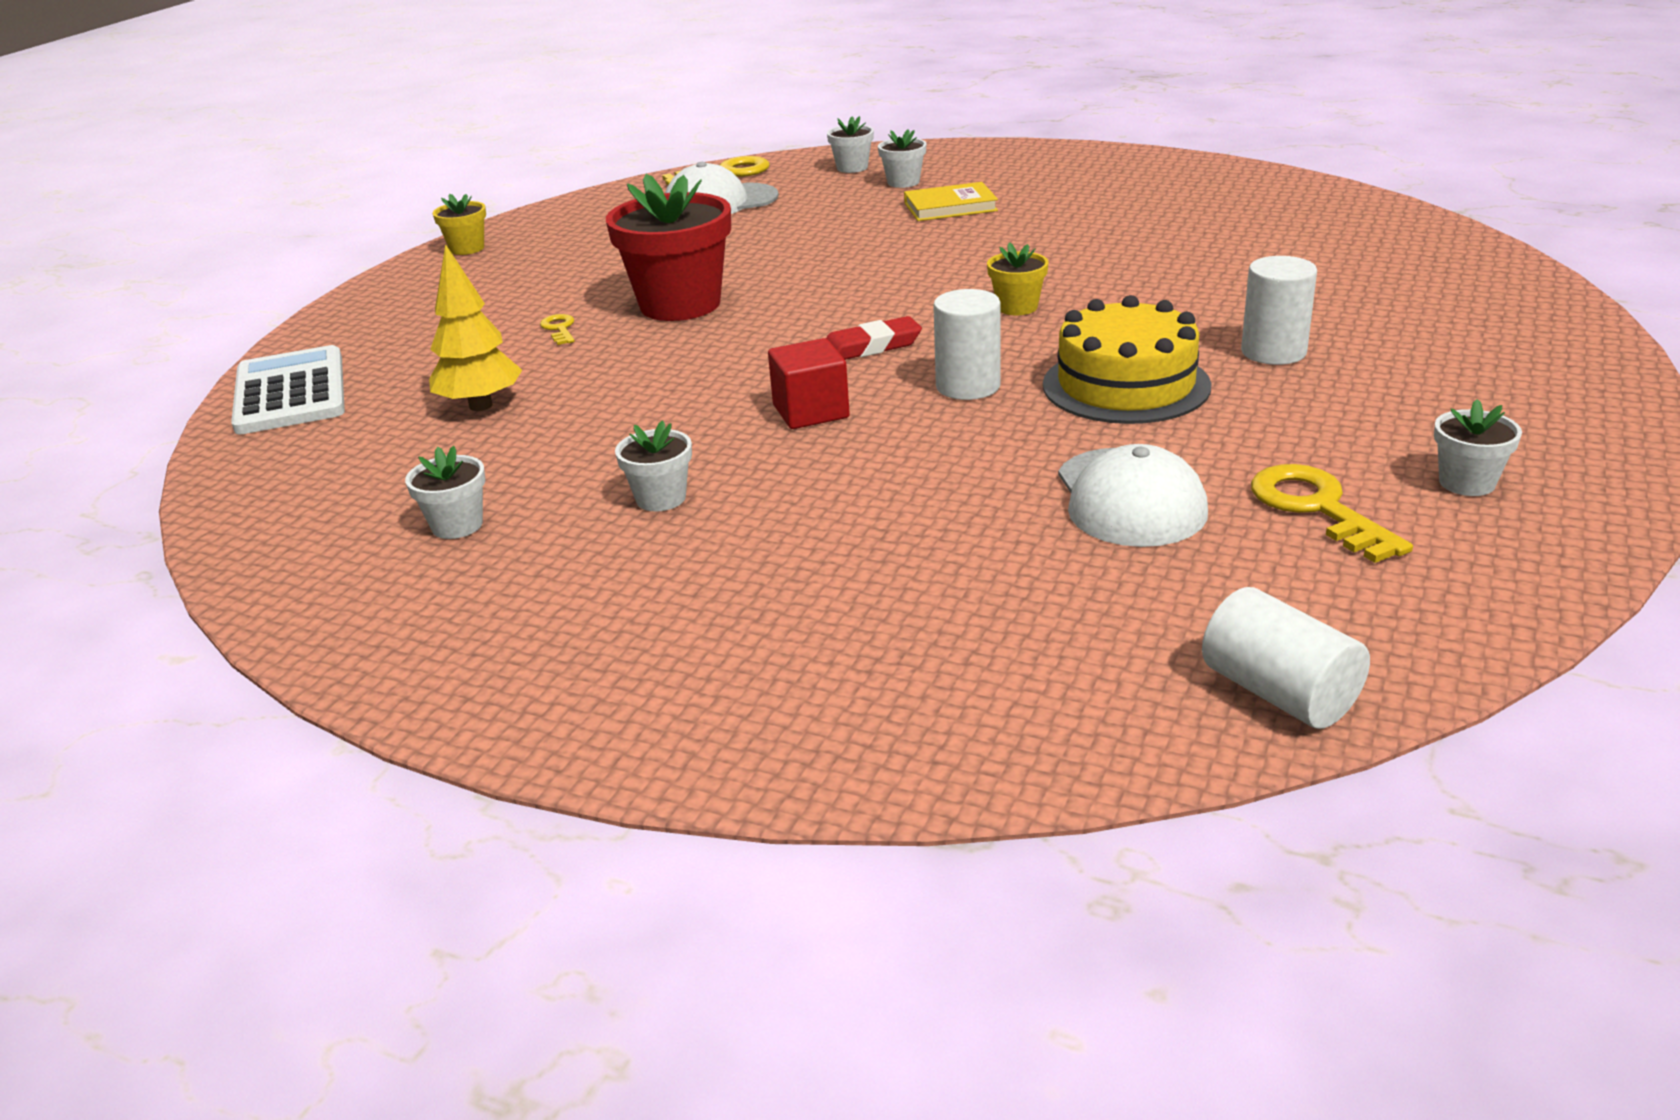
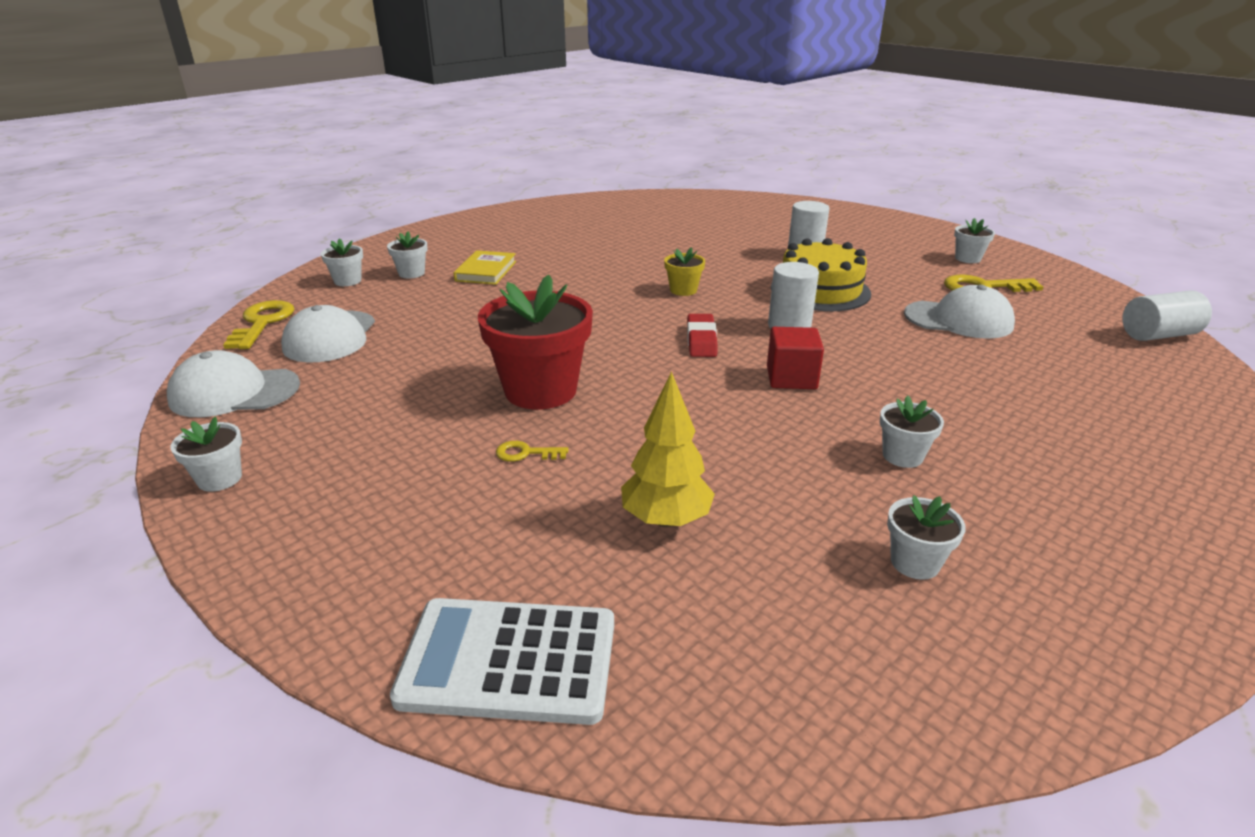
camera: 70 degrees left, 0 degrees up
(467, 248) = (220, 479): yellow flower pot -> white flower pot
(593, 209) = (234, 392): none -> white cap

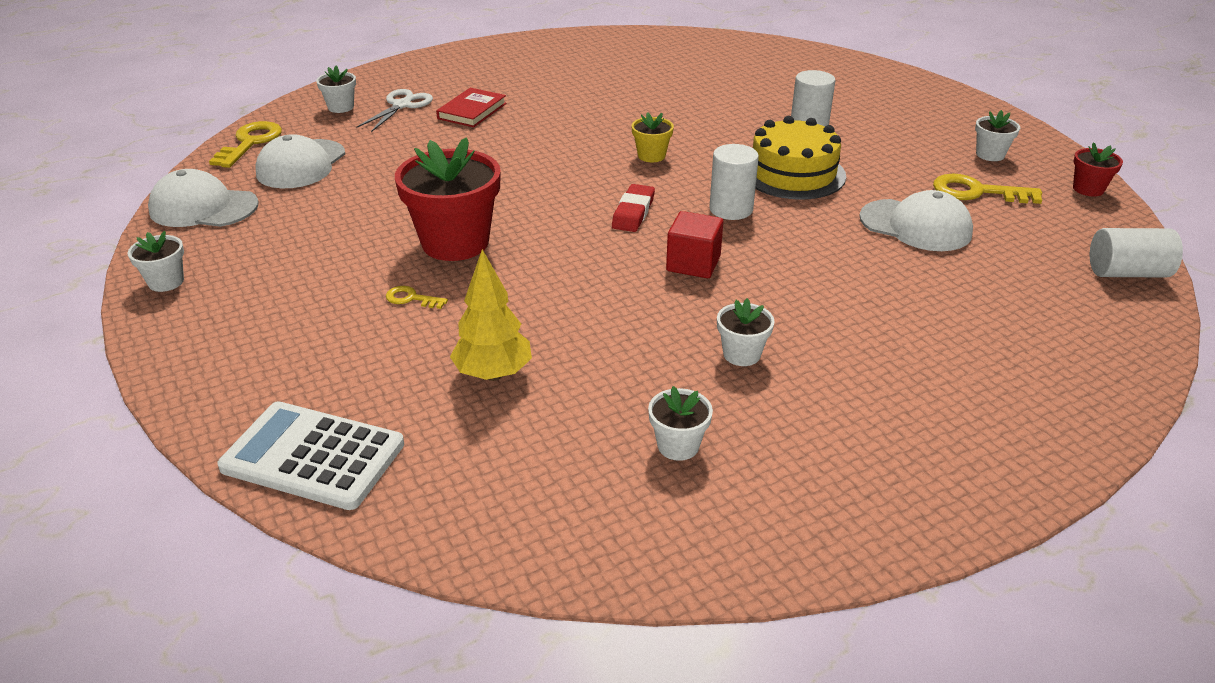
camera: 15 degrees right, 5 degrees up
(411, 273) = (402, 105): white flower pot -> white scissors
(486, 271) = (472, 111): yellow book -> red book
(1066, 275) = (1088, 189): none -> red flower pot

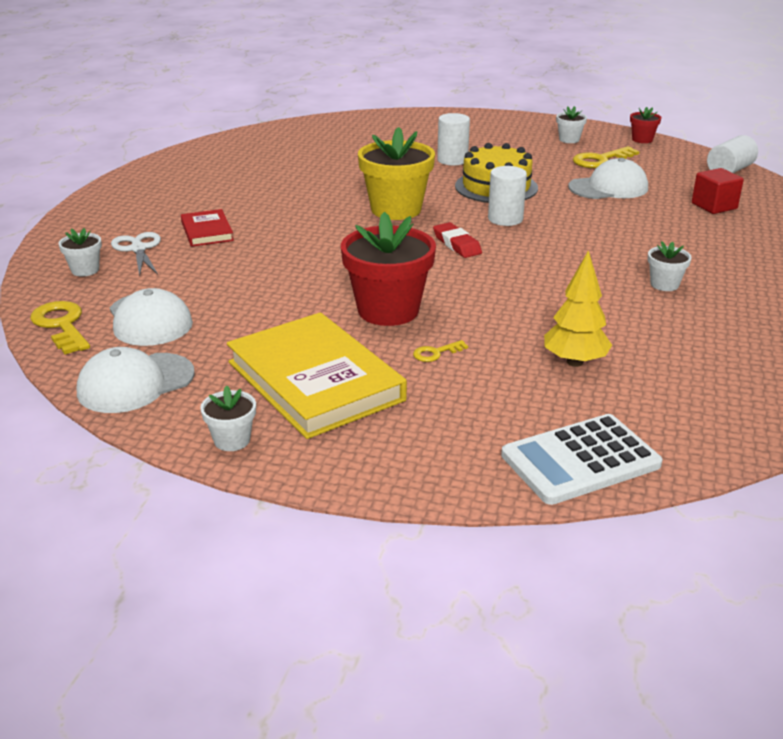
camera: 45 degrees left, 5 degrees down
(293, 270) = (315, 381): none -> yellow book
(651, 156) = (396, 210): yellow flower pot -> yellow flower pot, size x2.09
(678, 446) = (728, 339): white flower pot -> none
(693, 264) = (548, 255): red cube -> red cube (714, 206)

